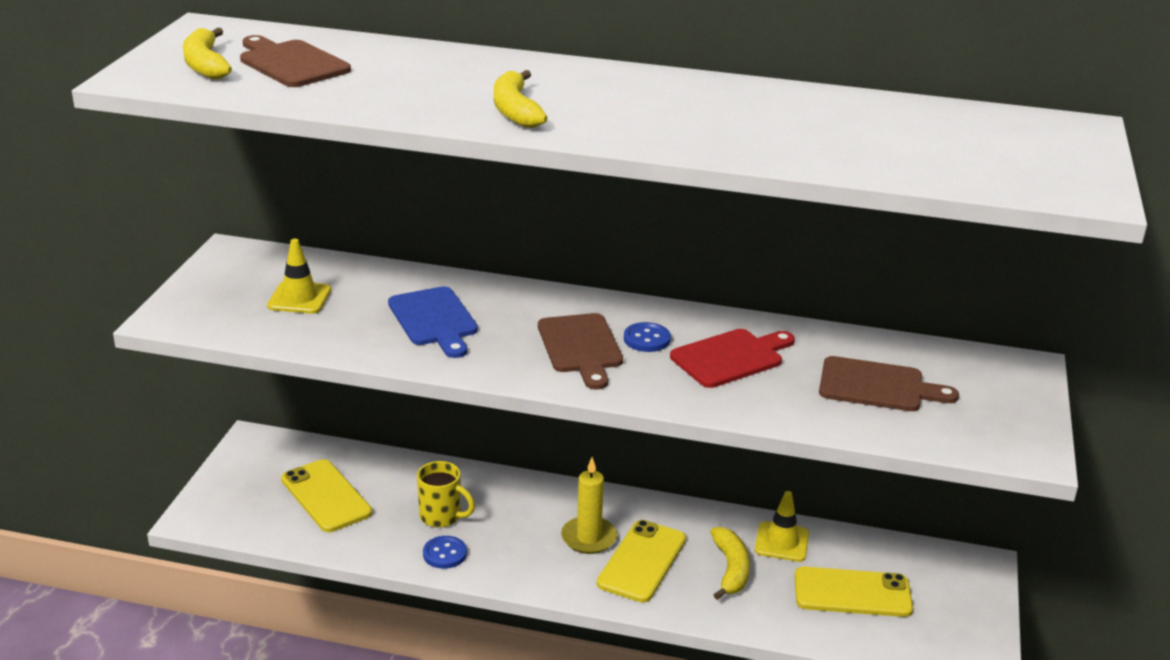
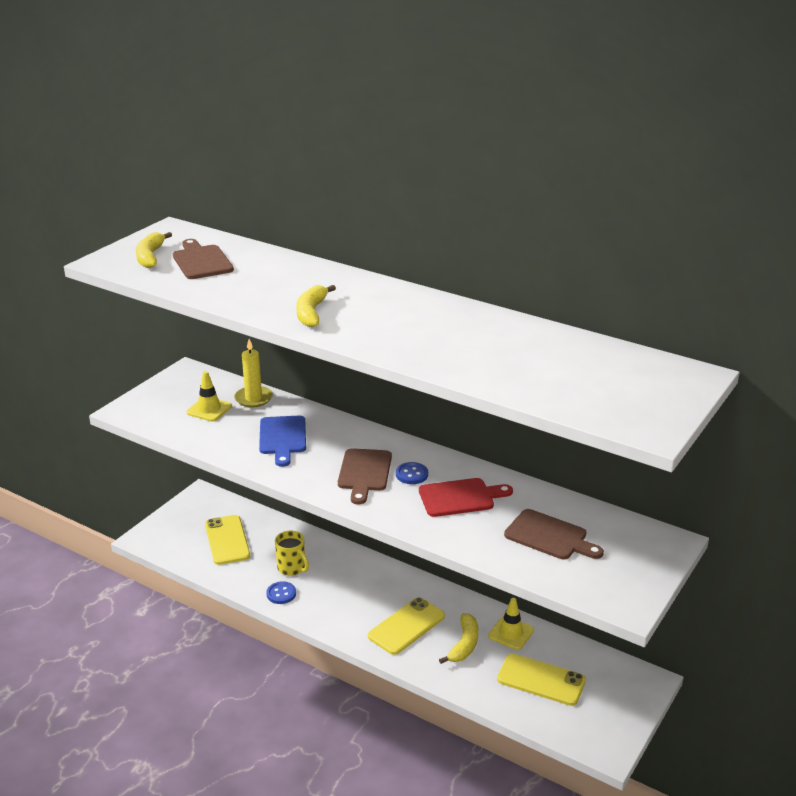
camera: 20 degrees right, 0 degrees up
(588, 538) = (379, 602): yellow candle -> yellow candle (253, 398)

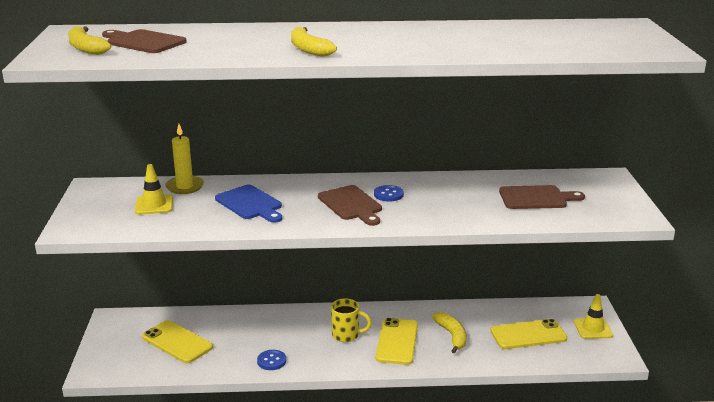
camera: 35 degrees left, 5 degrees down
(292, 568) = (259, 340): yellow mug -> yellow mug (347, 335)
(460, 497) = (444, 196): red cutting board -> none
(511, 633) = (474, 315): yellow traffic cone -> yellow traffic cone (593, 329)

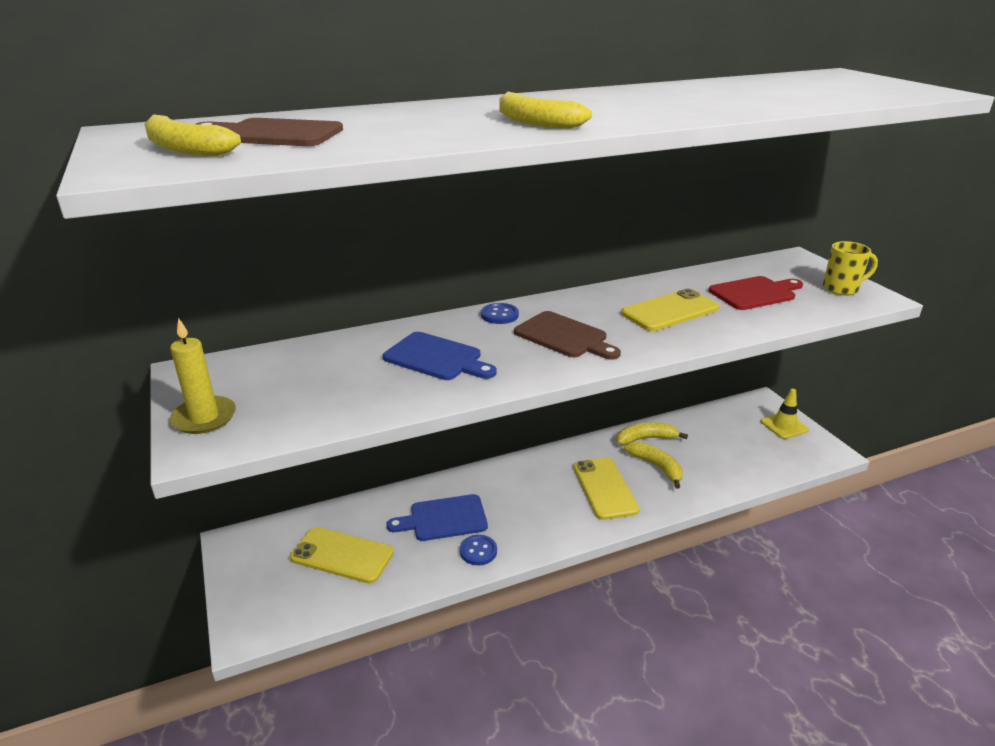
camera: 20 degrees left, 5 degrees up
(154, 205) = (303, 383): yellow traffic cone -> none
(185, 187) = (328, 349): yellow candle -> yellow candle (204, 418)
(261, 335) = (444, 519): none -> blue cutting board
(347, 335) = (544, 494): yellow mug -> yellow mug (842, 289)
(388, 194) = (595, 316): blue button -> blue button (499, 315)
(460, 314) = (646, 439): none -> yellow banana
(528, 335) = (730, 447): yellow phone -> yellow phone (670, 311)
(536, 198) = (755, 293): brown cutting board -> red cutting board

